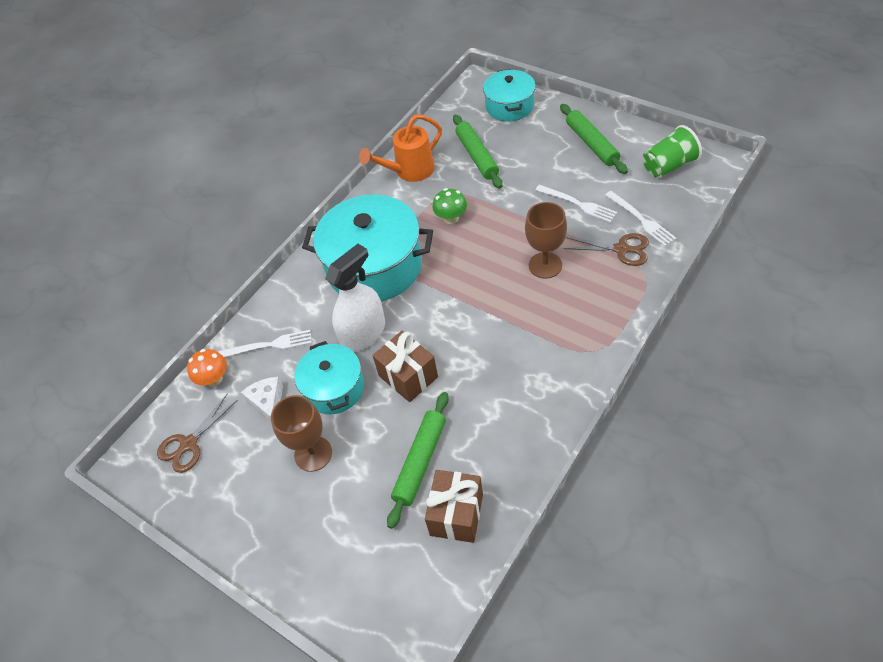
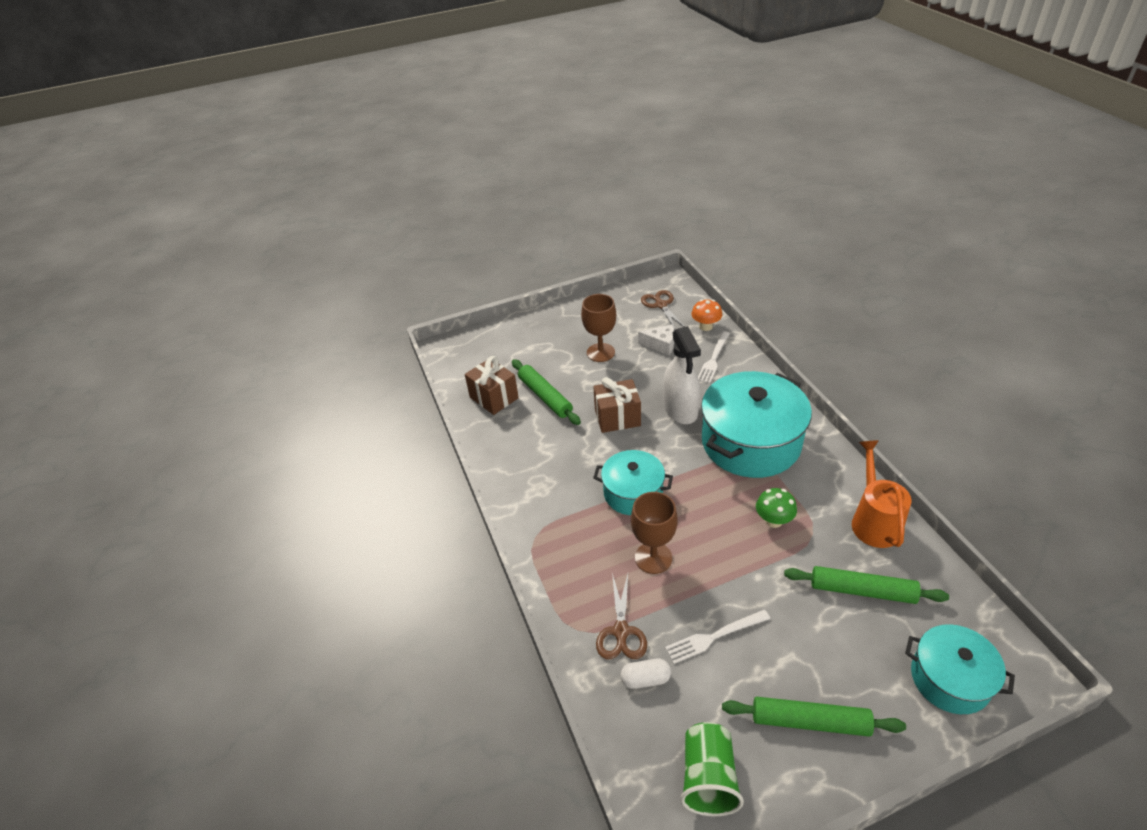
camera: 120 degrees right, 10 degrees down
(334, 388) = (643, 378): turquoise pot -> turquoise pot (633, 493)
(622, 249) = (621, 632): brown scissors -> brown scissors turned 45 degrees counterclockwise
(641, 220) = (645, 679): white fork -> white capsule

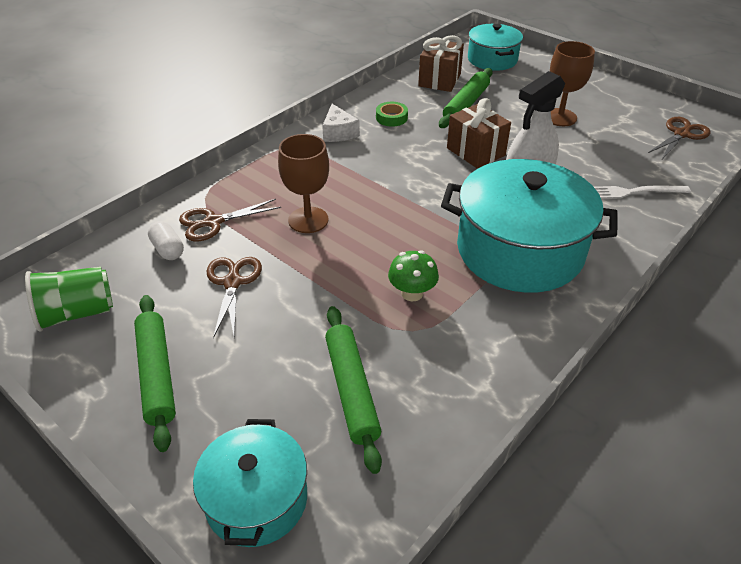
camera: 60 degrees right, 0 degrees up
(532, 451) = (391, 118): none -> green tape
(633, 493) = (382, 187): turquoise pot -> turquoise pot (492, 59)
(661, 344) = (615, 150): white cheese -> white cheese (338, 132)
(706, 326) = (682, 173): orange mushroom -> none
(714, 637) = (232, 282): white fork -> brown scissors
(873, 521) = (472, 383): orange watering can -> none

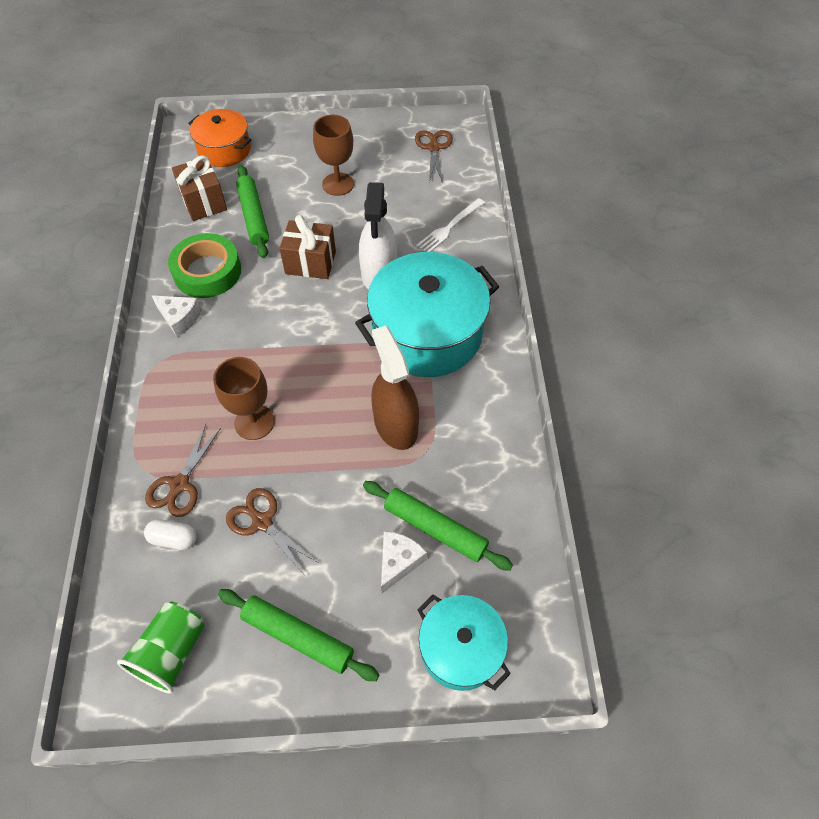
camera: 45 degrees left, 15 degrees up
(292, 388) = (398, 561): none -> white cheese
(391, 118) = (207, 271): green tape -> green tape, size x2.00
(412, 293) = (395, 425): green mushroom -> brown spray bottle
(492, 59) = (224, 150): turquoise pot -> orange pot

